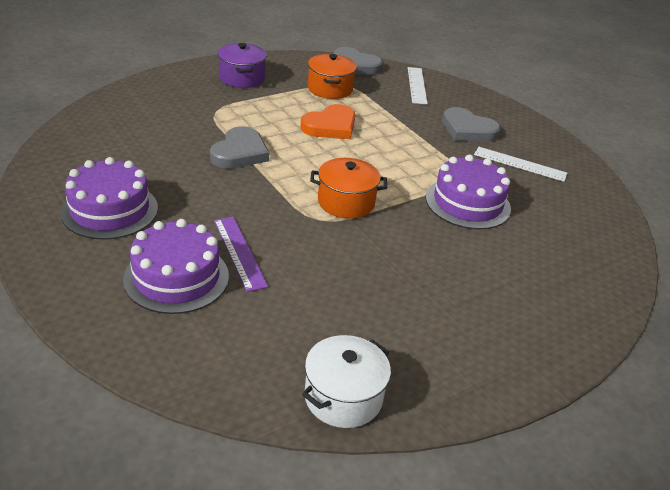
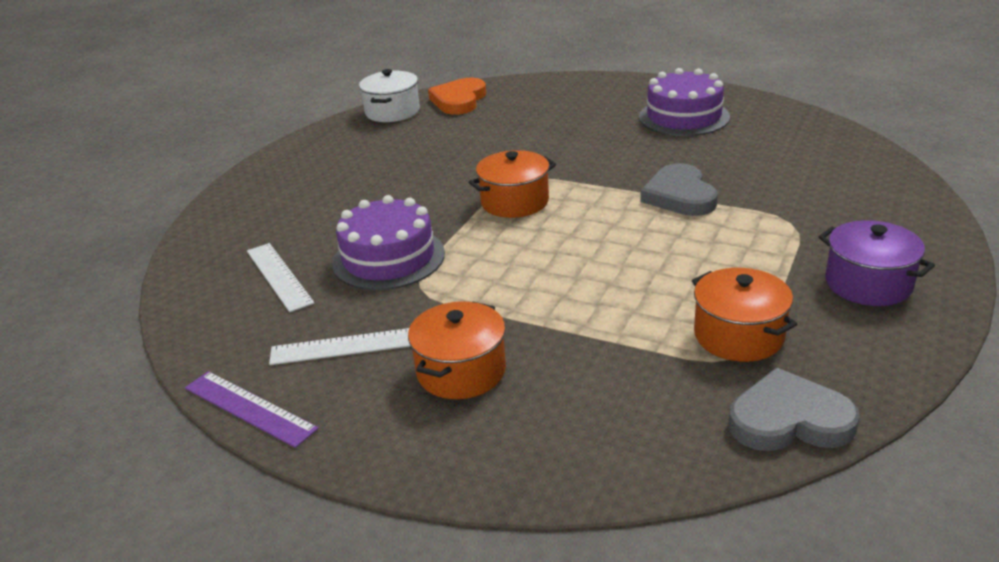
camera: 155 degrees right, 5 degrees down
(176, 277) = (567, 110): purple cake -> none
(239, 252) = (549, 136): purple ruler -> purple ruler (249, 408)
(330, 126) = (644, 273): orange heart -> orange heart (459, 100)
(417, 85) = (631, 433): white ruler -> white ruler (279, 276)
(467, 129) = (461, 371): grey heart -> orange pot

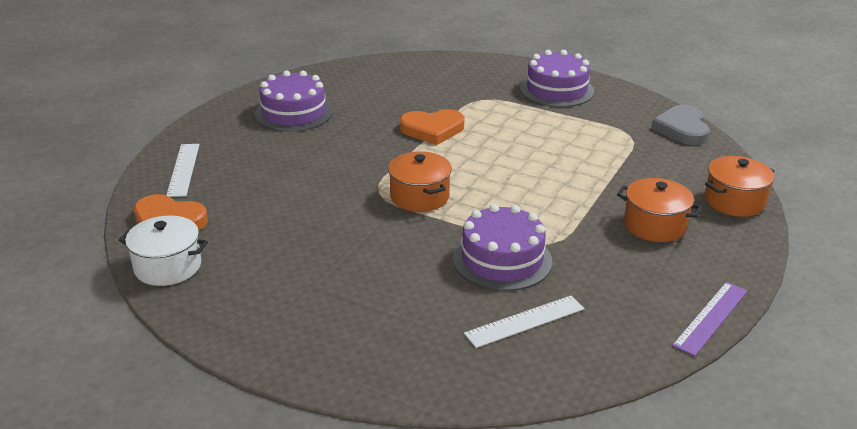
camera: 90 degrees left, 0 degrees up
(347, 346) = (630, 275): white ruler -> white ruler (183, 169)
(679, 196) = (432, 129): grey heart -> orange heart
(738, 335) = (609, 132): orange pot -> orange pot (734, 201)
(868, 284) = (556, 90): purple pot -> purple cake

